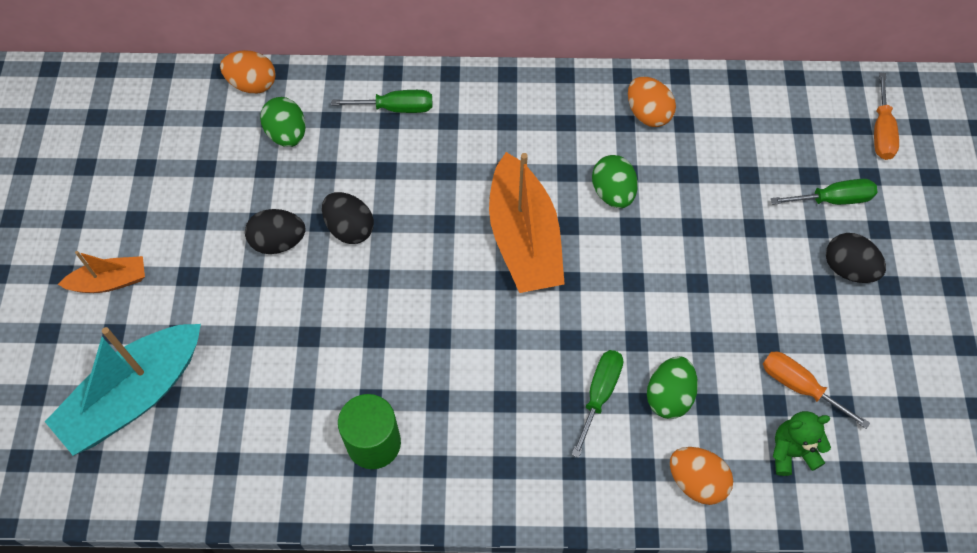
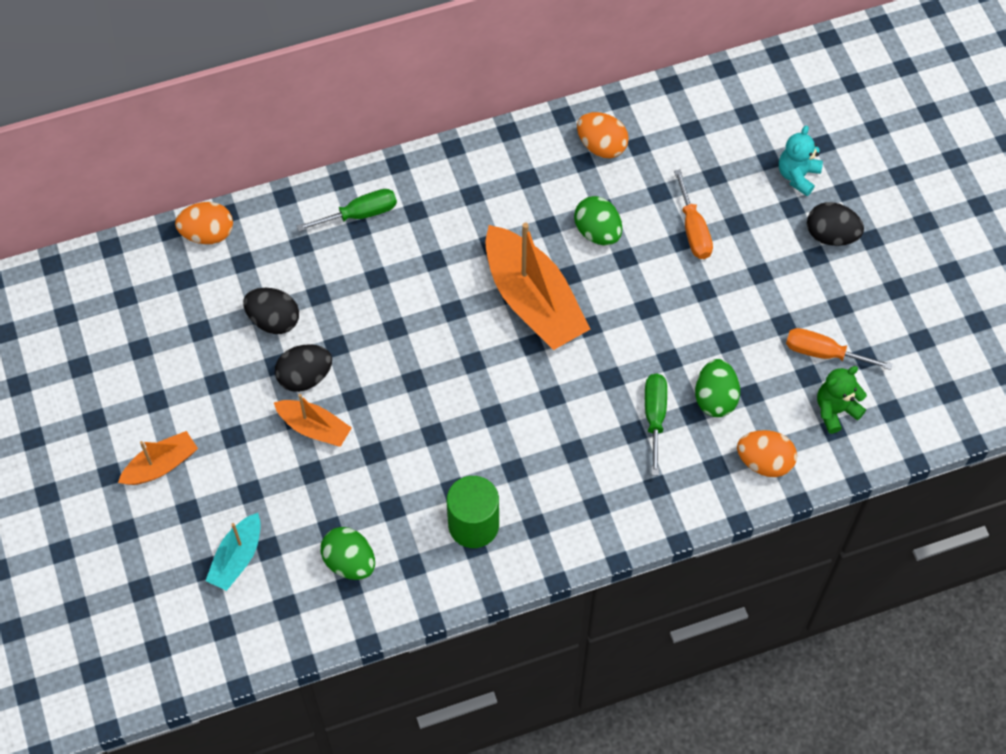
camera: 20 degrees left, 0 degrees up
(135, 396) = (237, 558): turquoise boat -> turquoise boat, size x0.52
(265, 293) = (314, 428): none -> orange boat
(287, 134) = (265, 273): green egg -> green egg (350, 562)
(350, 228) = (367, 343): black egg -> black egg (274, 320)
(833, 199) = (797, 176): green screwdriver -> turquoise teddy bear
(881, 131) = (819, 97): orange screwdriver -> orange screwdriver (693, 230)

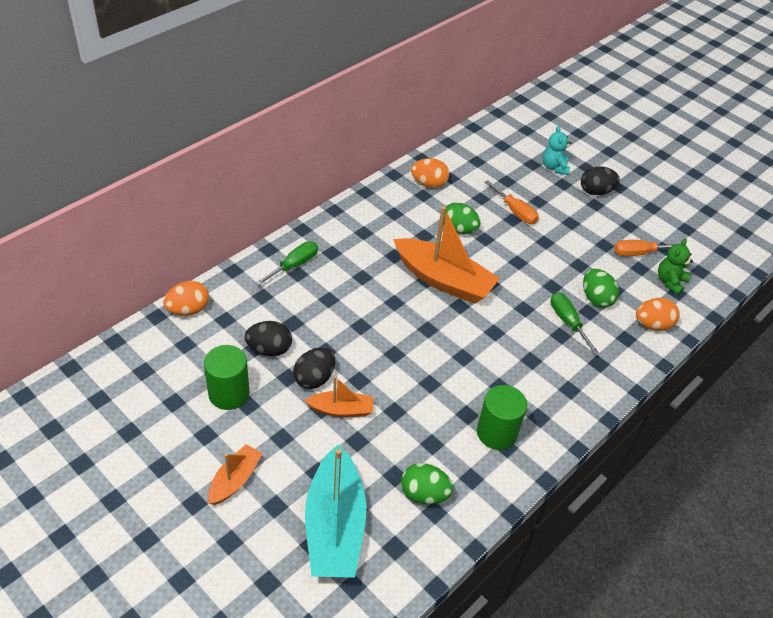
camera: 30 degrees left, 15 degrees down
(202, 360) = (229, 393): none -> green cylinder
(237, 558) = (335, 525): turquoise boat -> turquoise boat, size x1.91

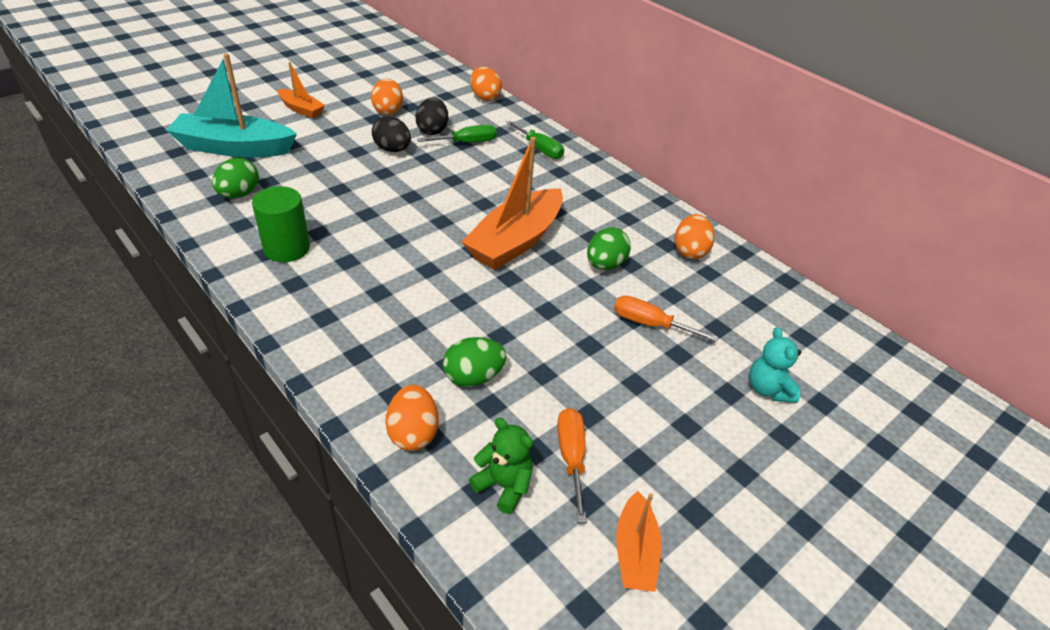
camera: 95 degrees right, 5 degrees down
(229, 393) = (388, 110): green cylinder -> orange egg
(341, 410) = (352, 160): orange boat -> orange boat (635, 552)
(515, 211) = (650, 324): orange screwdriver -> orange screwdriver turned 60 degrees clockwise
(554, 167) = (768, 389): turquoise teddy bear -> turquoise teddy bear turned 105 degrees counterclockwise
(567, 322) = (434, 337): green screwdriver -> green screwdriver (467, 142)
(596, 191) = (720, 433): black egg -> none

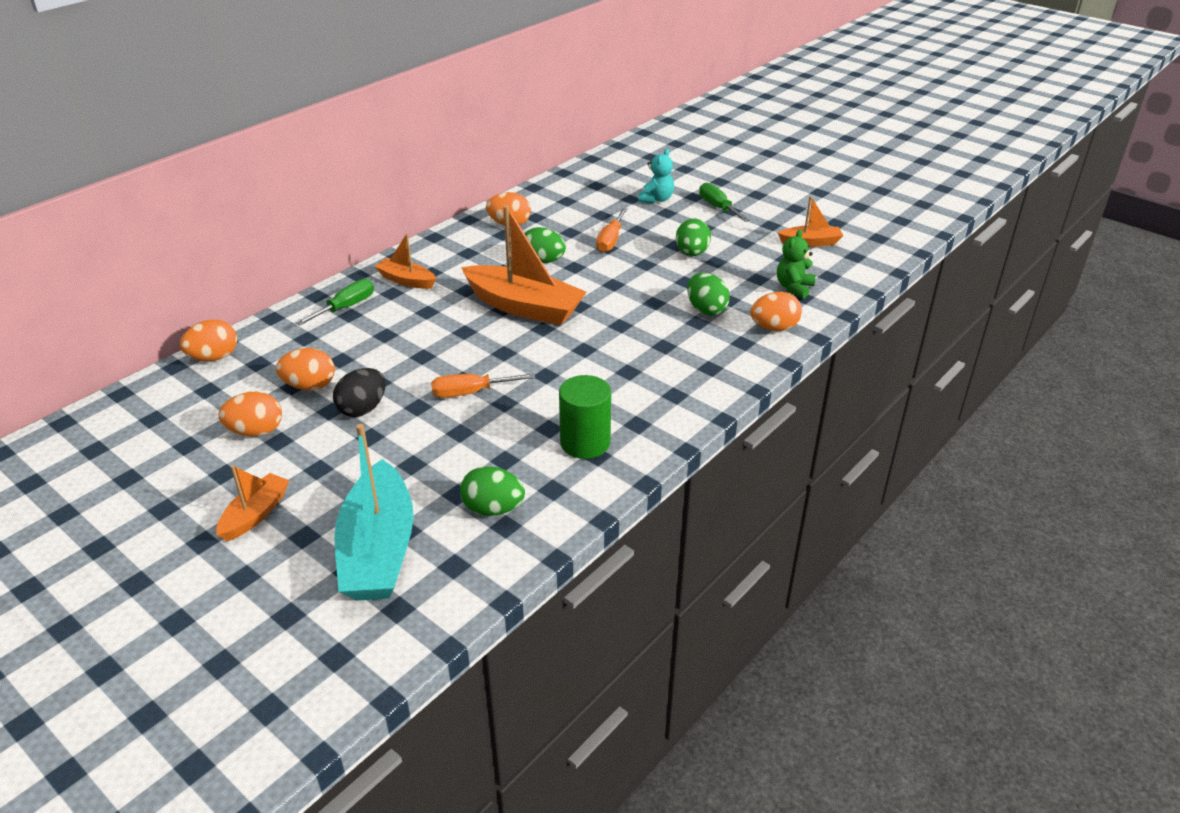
camera: 95 degrees left, 5 degrees down
(432, 130) = (309, 386): black egg -> orange egg
(467, 142) = (337, 356): green screwdriver -> green screwdriver (718, 207)
(571, 458) = (756, 265): orange screwdriver -> orange screwdriver (470, 392)
(578, 180) = (406, 280): none -> orange boat
(611, 394) = (692, 253): none -> green egg
(768, 389) = (656, 199): turquoise teddy bear -> turquoise teddy bear turned 45 degrees counterclockwise

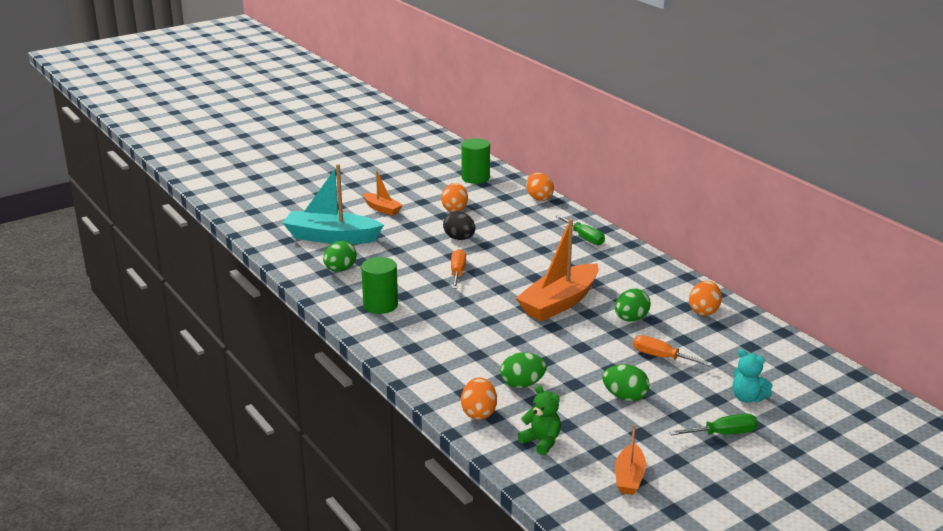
camera: 105 degrees right, 10 degrees down
(126, 430) = (475, 178): none -> green cylinder
(309, 386) = (493, 224): orange egg -> none
(406, 280) = (616, 261): orange boat -> none

